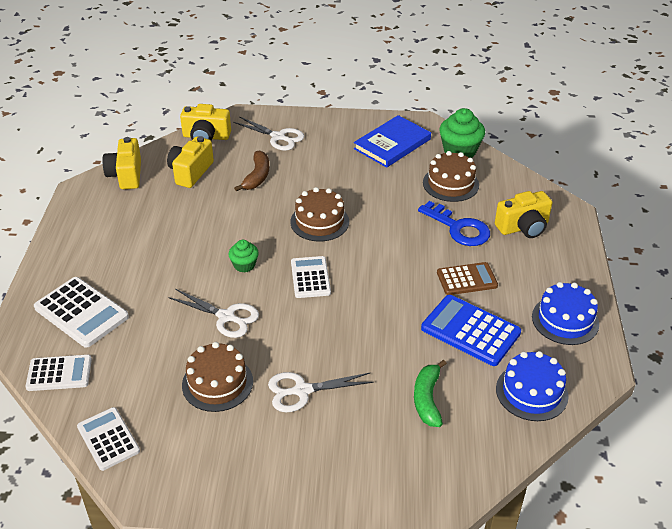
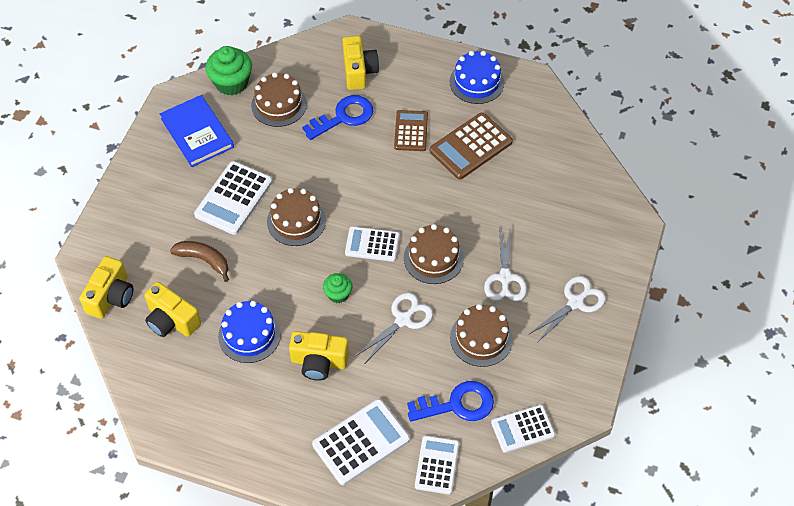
camera: 75 degrees left, 15 degrees up
(126, 175) = (151, 384): yellow camera -> yellow camera (319, 362)
(132, 377) = (457, 404): none -> blue key
(278, 137) = (142, 229): white scissors -> white scissors (575, 302)
(309, 326) = (433, 258): none -> brown cake
(330, 179) = (234, 198): none -> white calculator
(427, 399) = (534, 195): green banana -> none
(470, 331) = (471, 146): blue calculator -> brown calculator
(531, 392) = (543, 128): blue cake -> blue cake (249, 335)

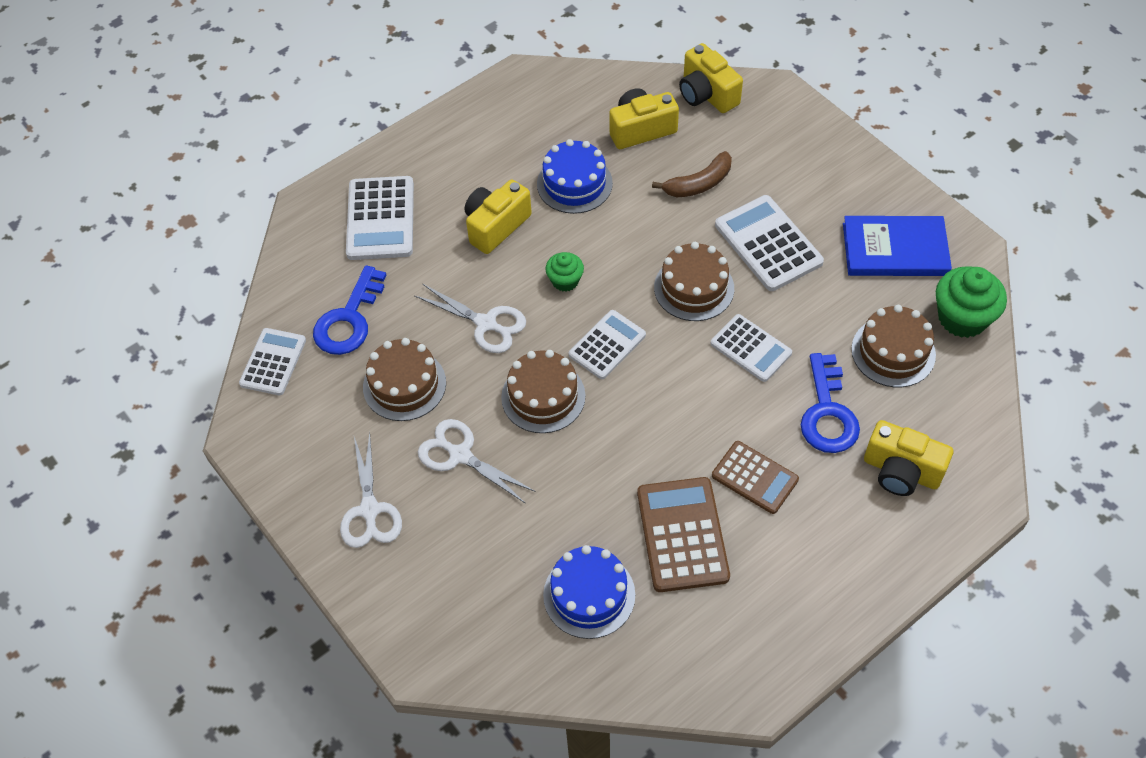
camera: 125 degrees right, 0 degrees up
(403, 320) = (486, 324): white scissors -> white scissors turned 45 degrees counterclockwise
(436, 465) = (303, 267): white calculator -> white calculator (751, 348)
(476, 82) = (793, 611): blue cake -> blue cake (589, 595)

